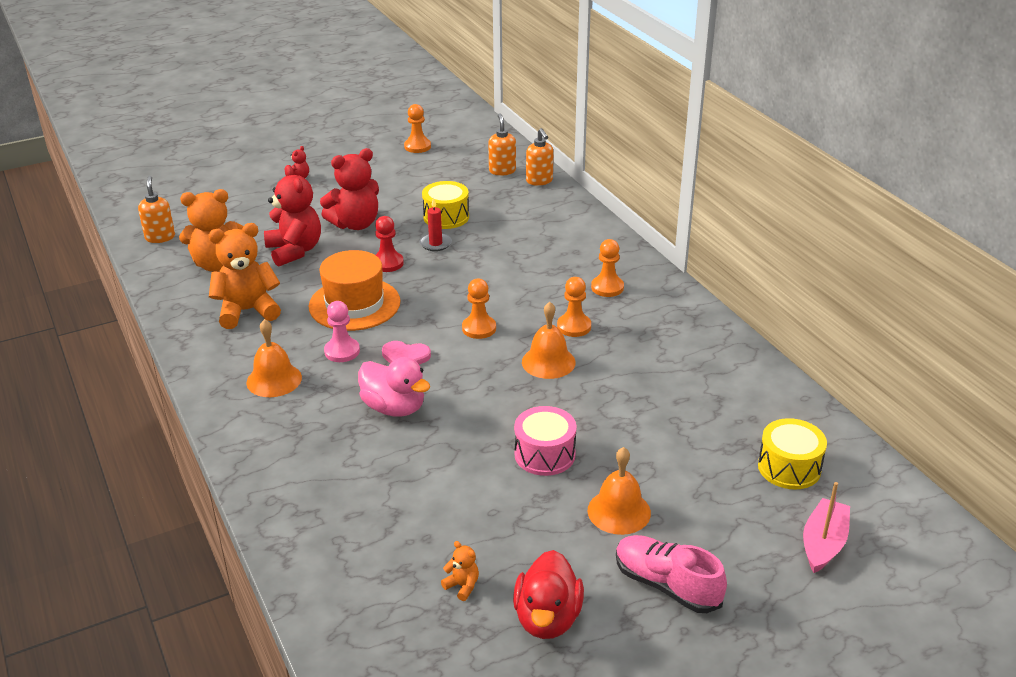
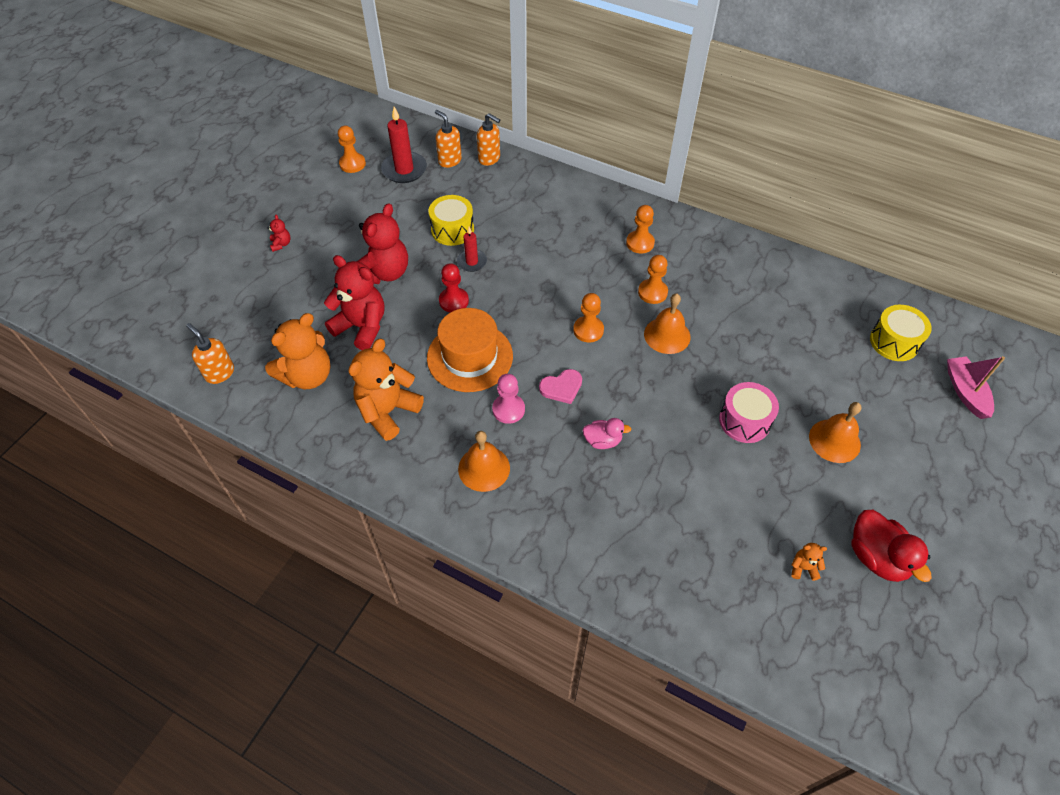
camera: 35 degrees left, 20 degrees up
(394, 408) = (602, 441): pink duck -> pink duck, size x0.60
(455, 164) = (404, 170): none -> red candle
(666, 585) = (916, 482): pink shoe -> none

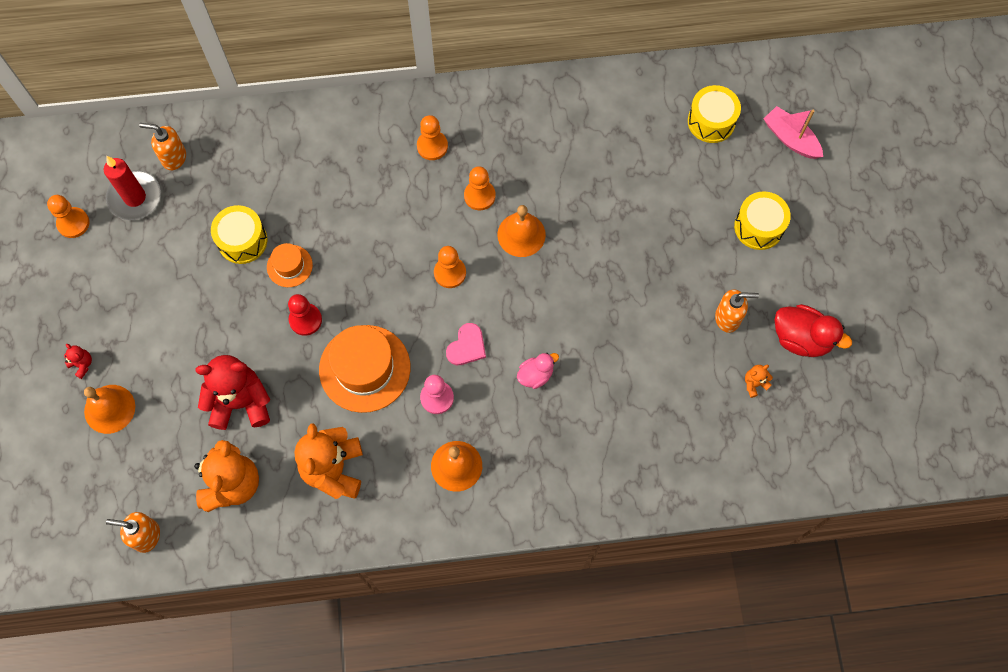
camera: 35 degrees left, 15 degrees up
(384, 273) = (214, 331): red teddy bear -> none
(472, 262) = (289, 266): red candle -> orange hat
(489, 158) = (213, 130): orange soap dispenser -> orange soap dispenser (728, 318)
(744, 421) = (636, 280): pink drum -> none
(834, 440) = (716, 253): orange bell -> orange bell (109, 409)
(890, 442) = (758, 227): none -> yellow drum

